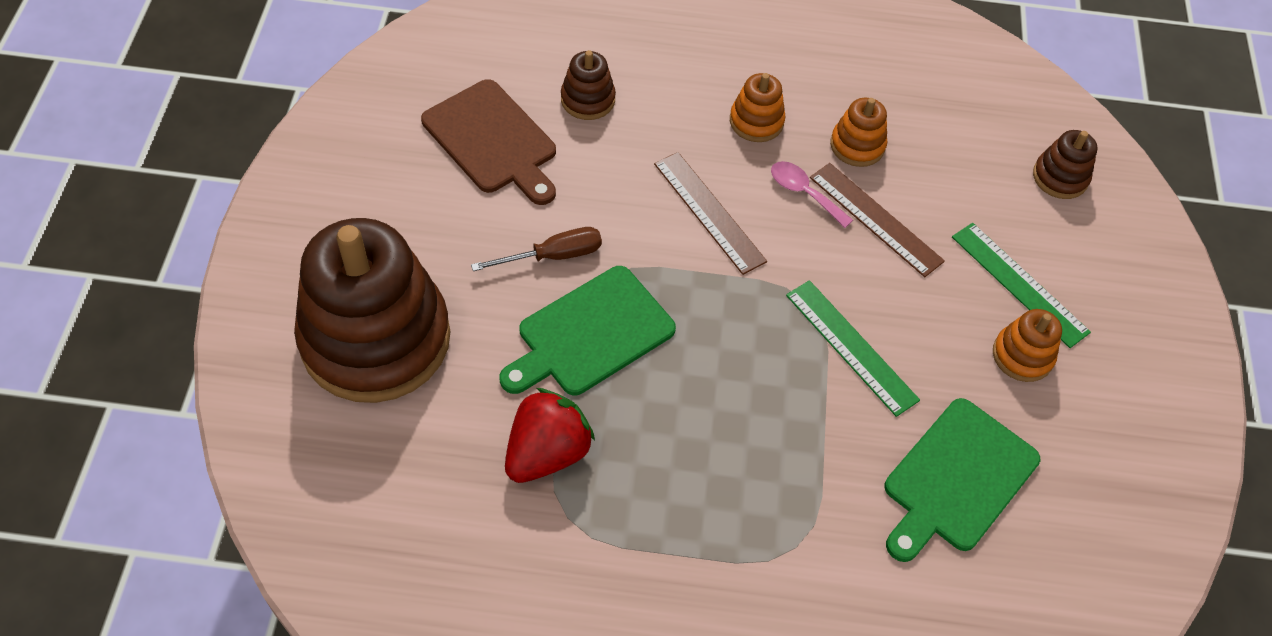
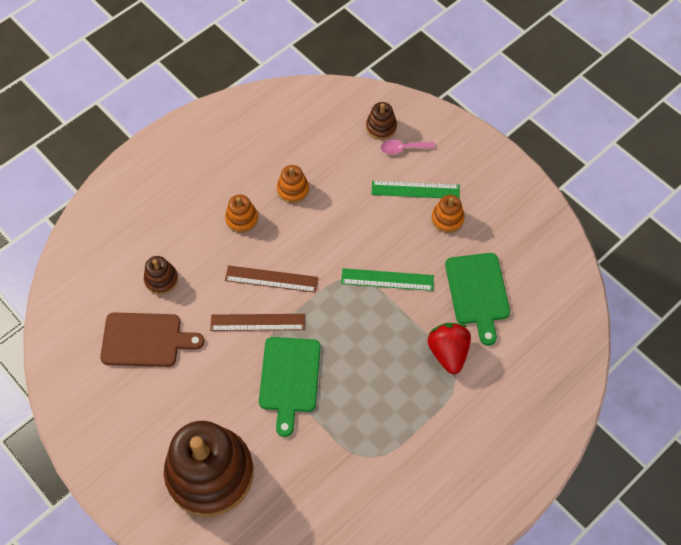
camera: 45 degrees left, 5 degrees up
(547, 452) = (332, 442): red strawberry -> red strawberry (448, 352)
(553, 256) = (235, 363): brown screwdriver -> none
(804, 193) = (297, 232): pink spoon -> pink spoon (403, 148)
(875, 219) = (336, 216): brown ruler -> brown ruler (257, 322)

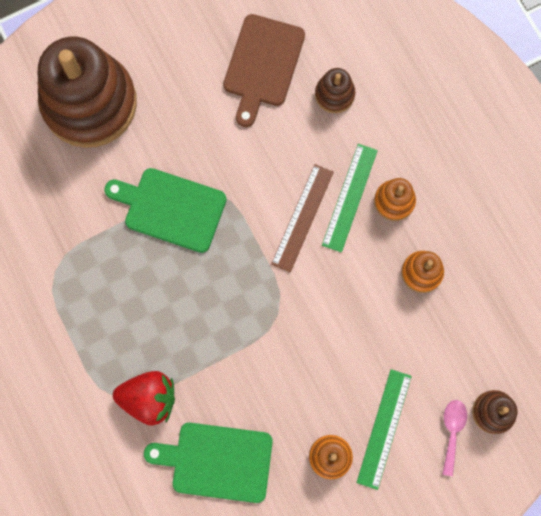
camera: 105 degrees right, 15 degrees up
(257, 322) = (250, 189): brown ruler -> none
(387, 279) = (264, 354): green ruler -> green ruler (349, 197)

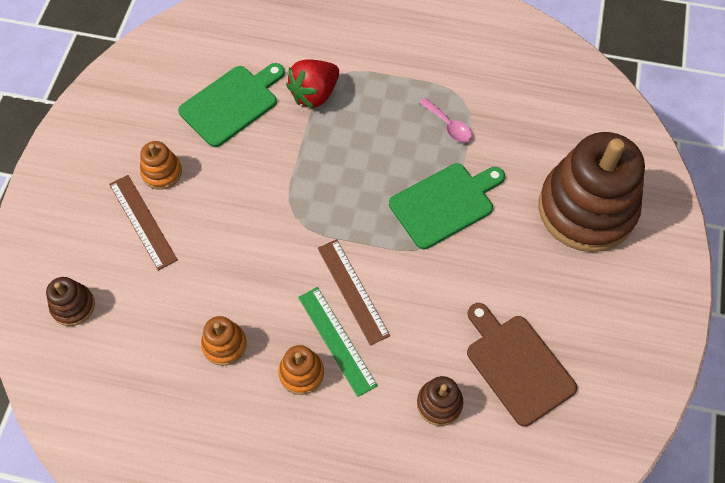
camera: 130 degrees right, 15 degrees down
(384, 428) = (142, 221): green ruler -> brown ruler
(452, 431) = (91, 265): pink spoon -> pink spoon (449, 126)

